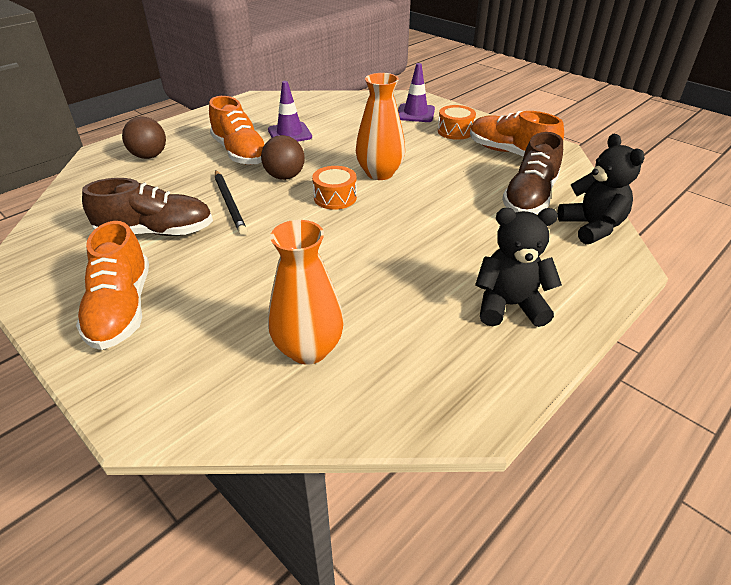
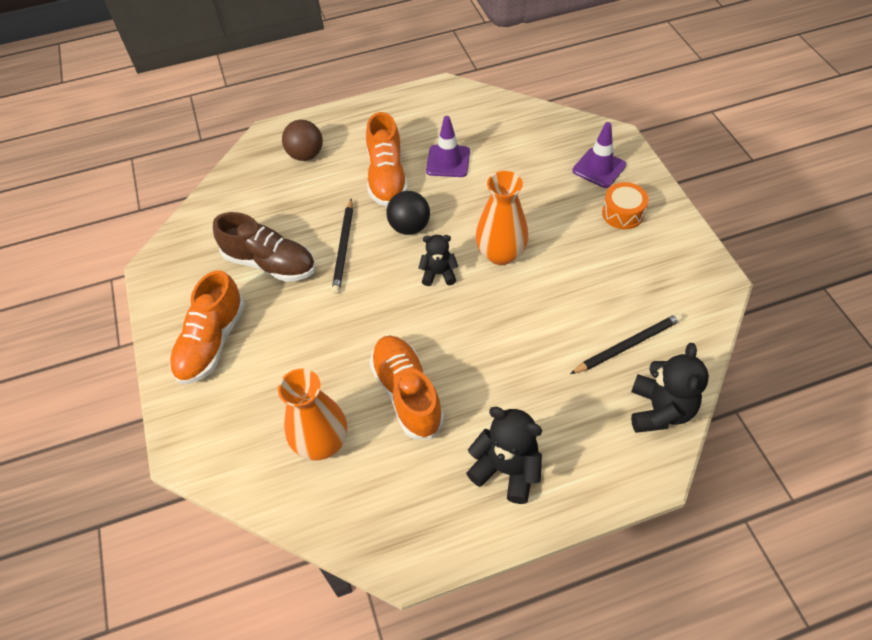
camera: 30 degrees right, 15 degrees up
(285, 176) = (409, 227): brown ball -> black ball
(335, 197) = (438, 274): orange drum -> black teddy bear
(510, 153) = (658, 270): orange shoe -> orange shoe (407, 393)
(530, 198) = (628, 345): brown shoe -> black pencil

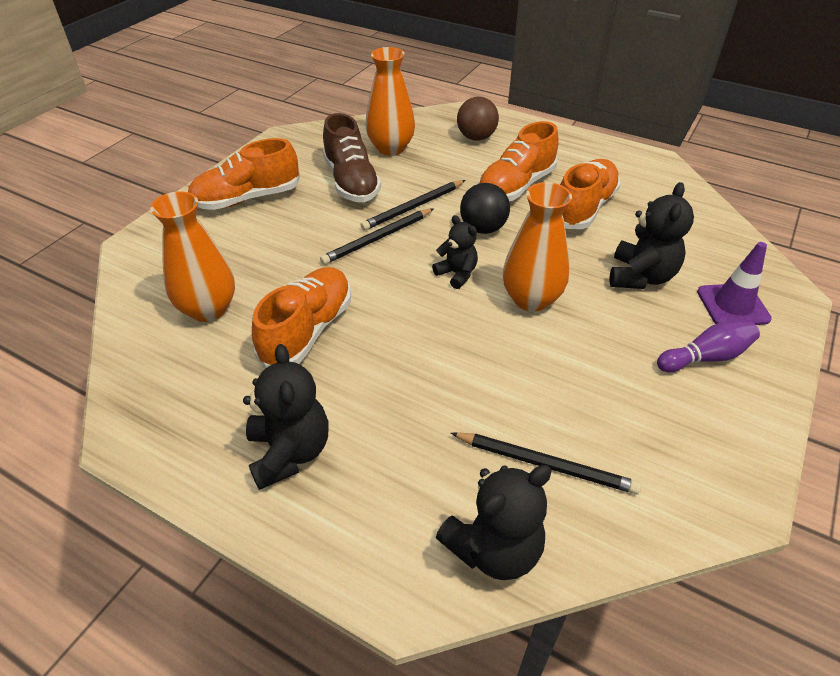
camera: 45 degrees right, 10 degrees down
(257, 212) = (391, 148): none -> orange vase
(355, 292) = (378, 238): none -> black pencil
(448, 161) = (583, 208): purple traffic cone -> orange shoe
(536, 187) = (640, 277): none -> black teddy bear
(622, 213) = (705, 357): orange drum -> purple bowling pin

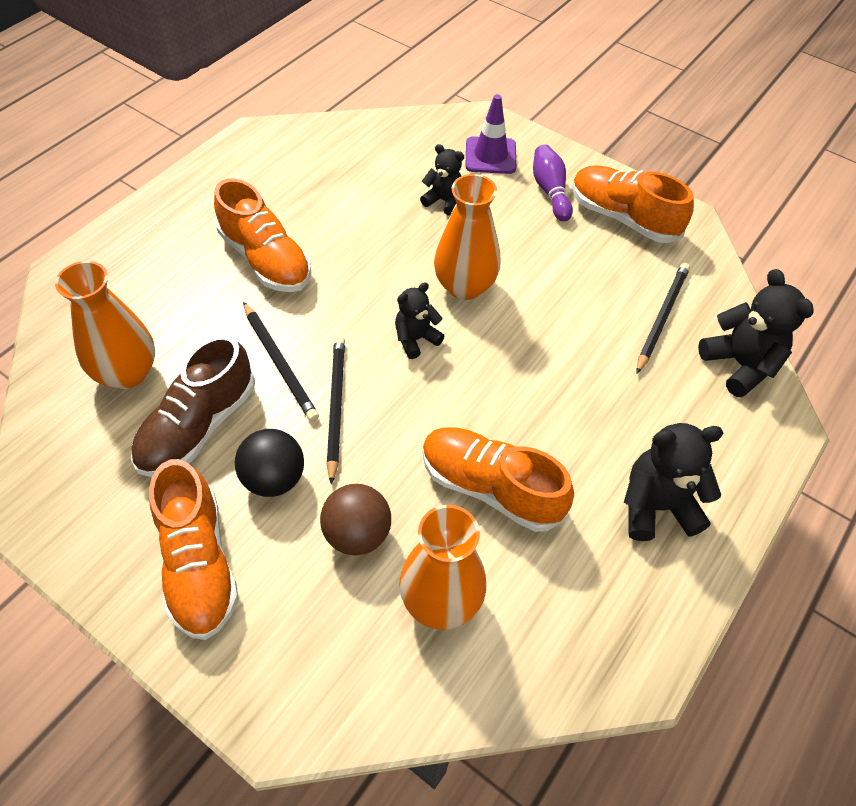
camera: 85 degrees left, 10 degrees up
(351, 182) = (198, 426): brown shoe -> brown shoe turned 135 degrees clockwise
(378, 238) = (335, 406): black pencil -> black pencil turned 150 degrees counterclockwise
(476, 137) = (138, 276): brown ball -> brown ball (357, 534)
(483, 228) = (340, 303): black ball -> black ball (274, 478)
(583, 208) = (324, 213): orange shoe -> orange shoe (623, 218)
(640, 277) = (444, 201): black teddy bear -> black teddy bear, size x0.62

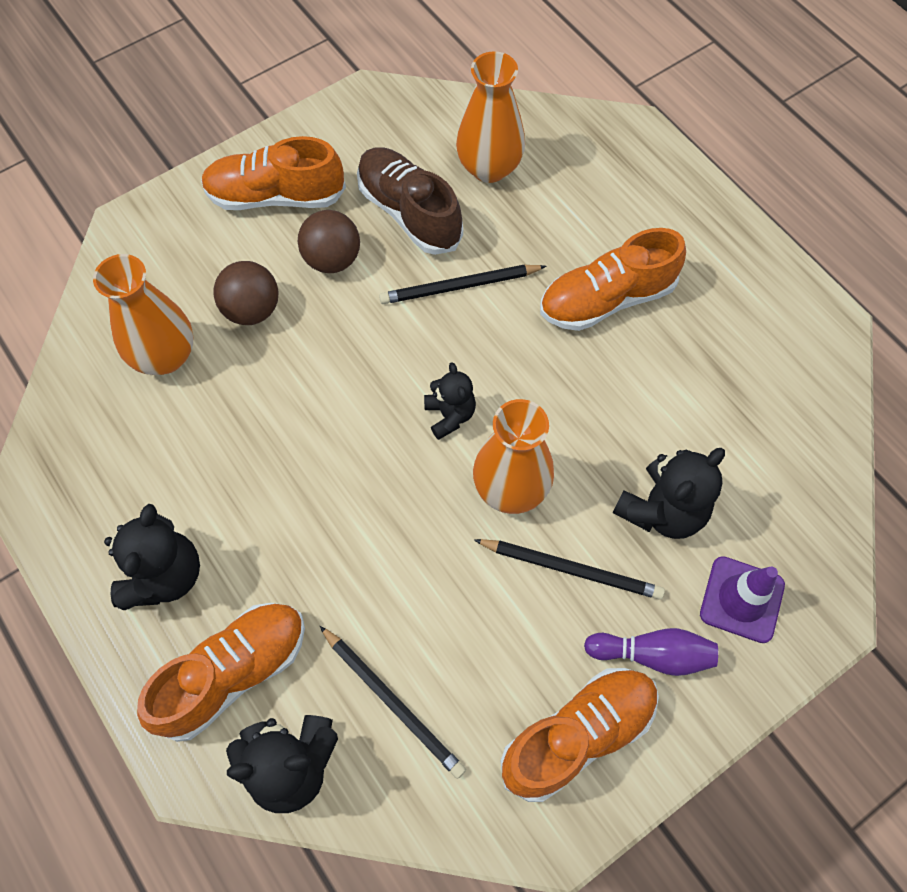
camera: 110 degrees right, 10 degrees up
(274, 478) = (332, 259): black ball -> brown ball
(335, 406) = (391, 322): black pencil -> black pencil (571, 569)
(444, 201) = (662, 510): black teddy bear -> black teddy bear, size x1.60
(490, 487) = (250, 429): orange shoe -> orange shoe (233, 673)

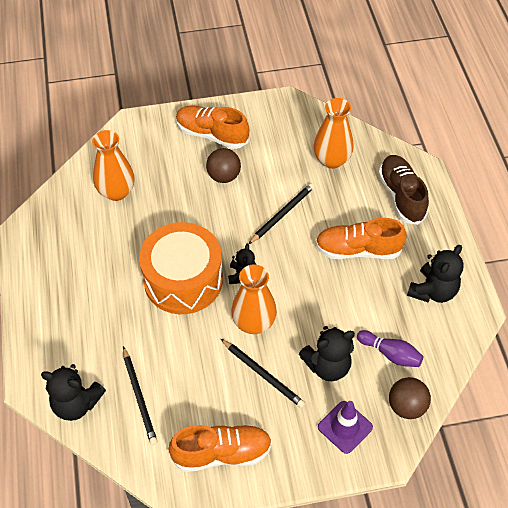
camera: 25 degrees right, 10 degrees down
(164, 575) = (63, 293): black teddy bear -> black teddy bear (433, 291)
(233, 673) = (71, 351): orange shoe -> none
(252, 310) = (170, 186): brown ball -> brown ball (406, 406)
(358, 464) = (183, 280): none -> orange drum
(409, 212) = (276, 167): brown shoe -> brown shoe (401, 196)
(459, 287) = (282, 214): black pencil -> black pencil turned 120 degrees clockwise
(652, 654) = (282, 432): purple bowling pin -> purple bowling pin (390, 354)

